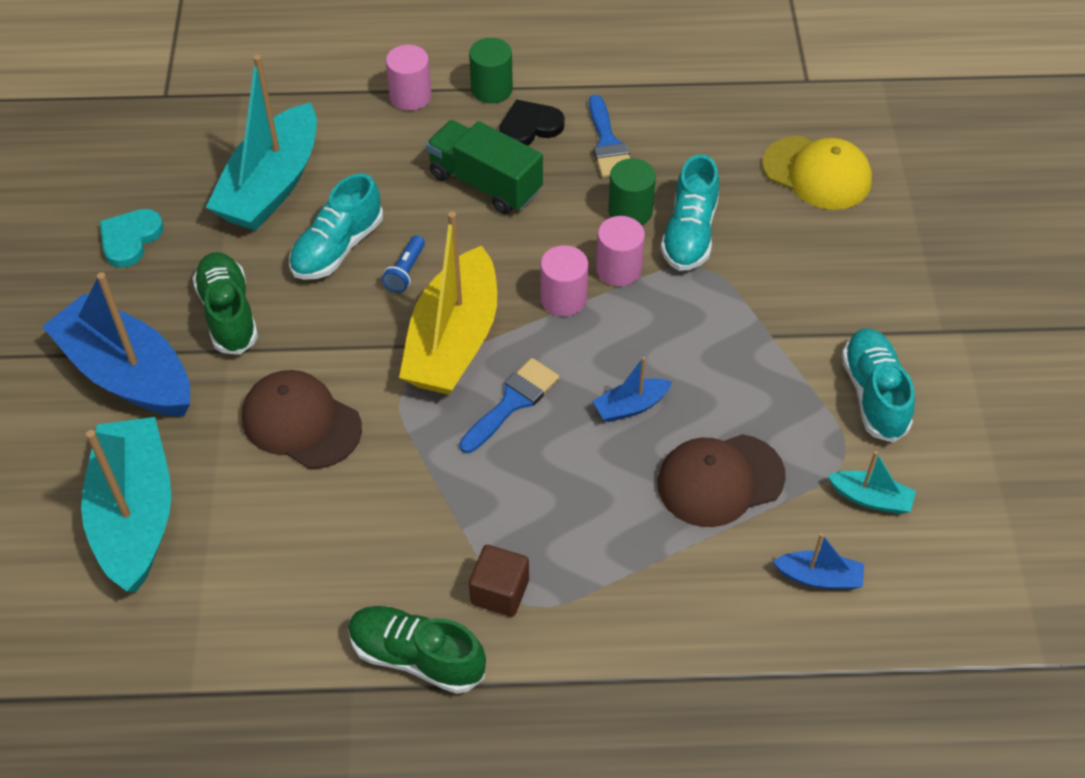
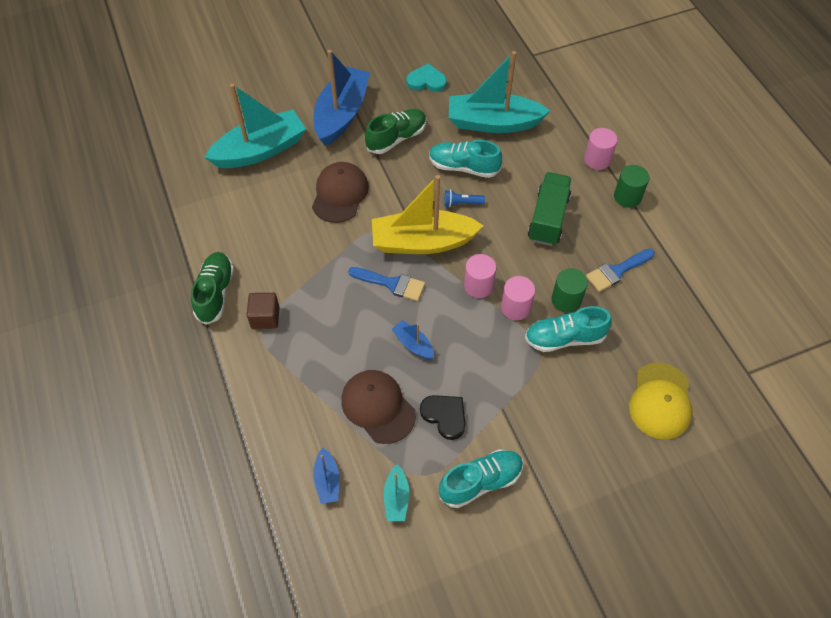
camera: 70 degrees right, 5 degrees up
(530, 127) = (607, 226): black heart -> black heart (445, 416)

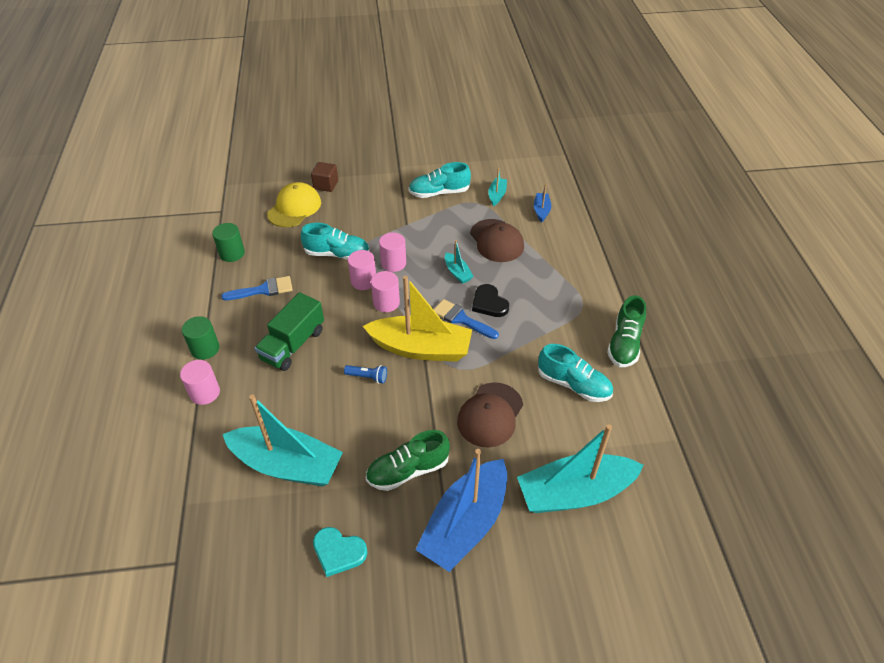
camera: 165 degrees left, 10 degrees down
(265, 317) = (579, 315): brown cube -> brown cube (326, 185)
(413, 344) = (457, 273): blue boat -> turquoise boat
(445, 416) = (449, 227): black heart -> black heart (489, 303)
(463, 167) = (348, 416): turquoise shoe -> turquoise shoe (573, 385)
(492, 340) = (393, 263): none -> pink cylinder
(566, 300) = (319, 278): green cylinder -> green cylinder (232, 253)

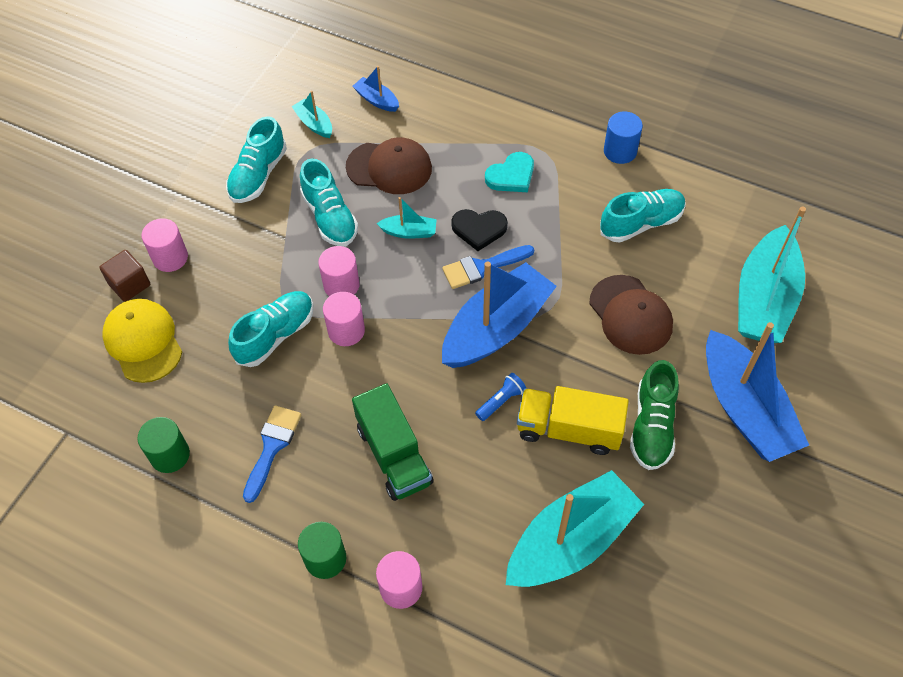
camera: 55 degrees left, 10 degrees up
(338, 552) = (712, 540): turquoise heart -> turquoise heart (511, 176)
(371, 423) = (569, 429): none -> yellow truck
(386, 302) = (400, 325): pink cylinder -> pink cylinder (170, 257)
(421, 348) = (496, 328): yellow boat -> blue boat
(437, 234) = (330, 217): none -> turquoise shoe
(624, 343) = (620, 151): green shoe -> blue cylinder

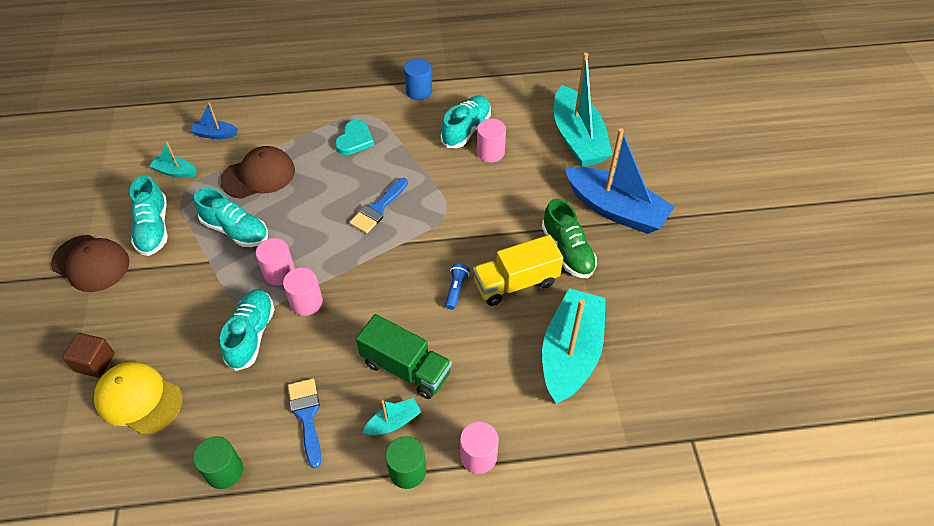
camera: 35 degrees left, 5 degrees down
(170, 257) = (118, 324): pink cylinder -> pink cylinder (490, 152)
(409, 232) = (306, 211): turquoise boat -> turquoise boat (393, 422)
(479, 229) = (357, 185): black heart -> none
(496, 328) = (417, 243): blue boat -> none
(630, 315) = (502, 189): brown cap -> brown cap (91, 263)

